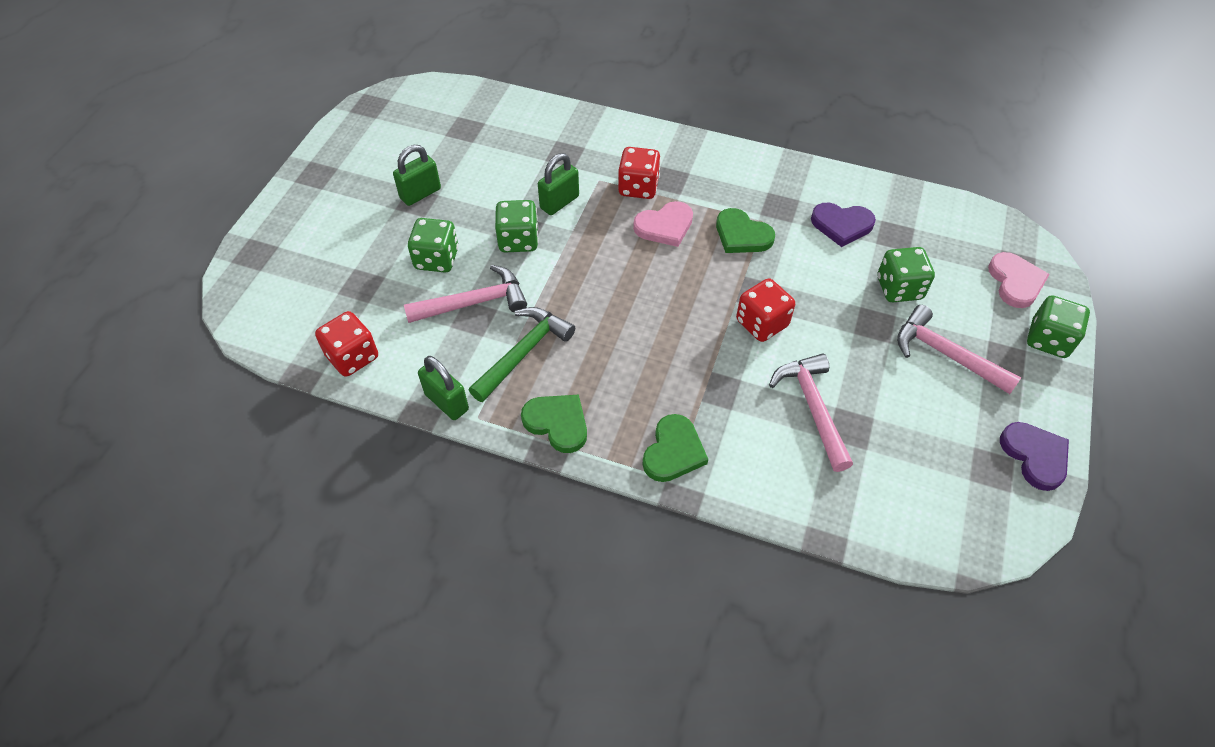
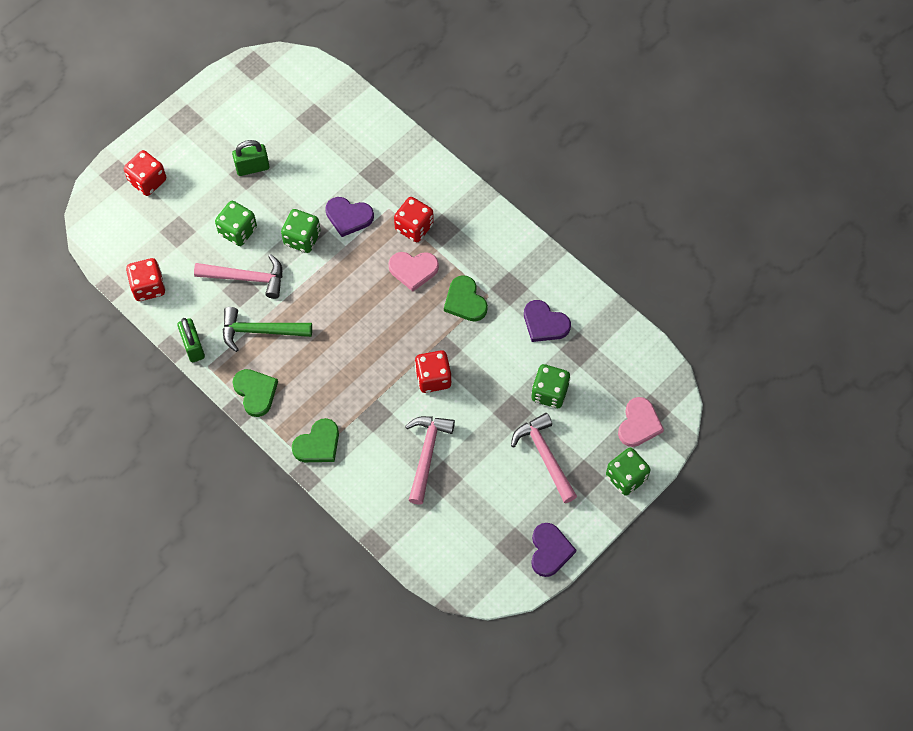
camera: 25 degrees right, 10 degrees up
(297, 247) = (147, 181): none -> red dice
(523, 352) = (260, 331): green hammer -> green hammer turned 150 degrees counterclockwise
(559, 202) = (348, 217): green padlock -> purple heart

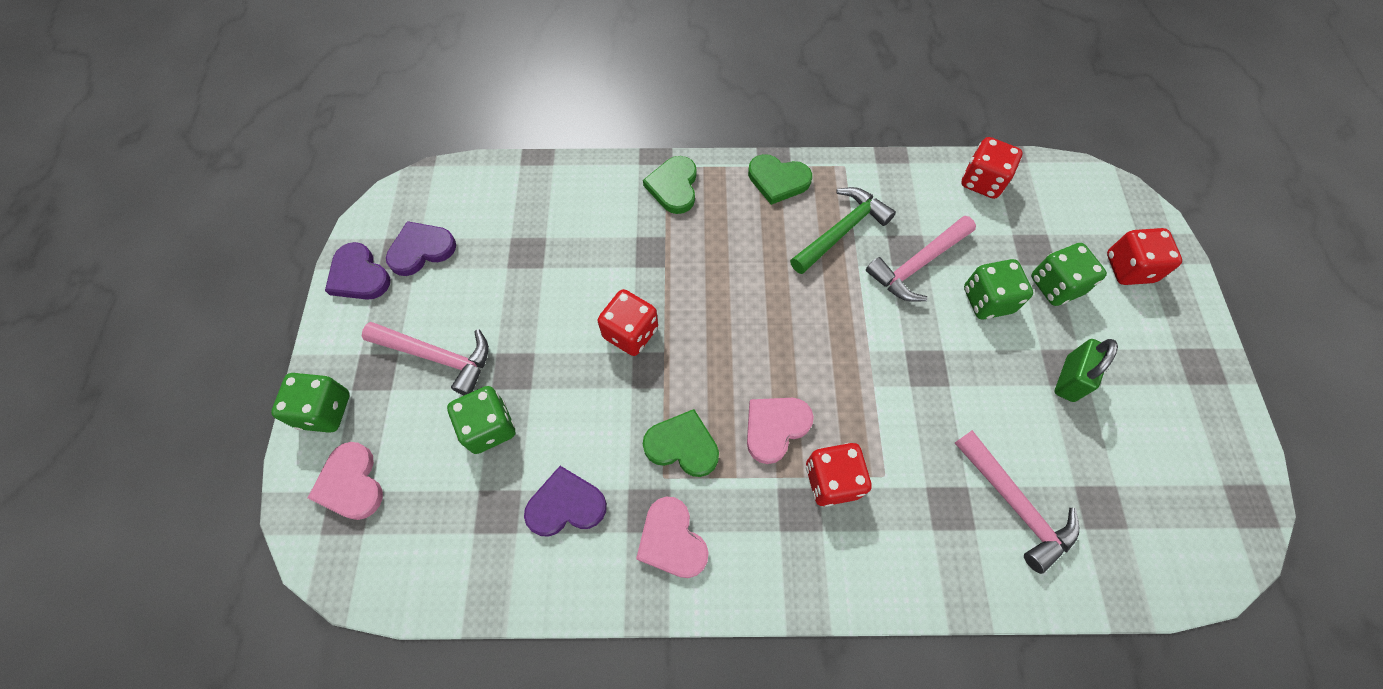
camera: 135 degrees right, 0 degrees up
(193, 347) = (877, 169): green padlock -> none
(302, 238) = (922, 352): green dice -> green dice (1055, 285)
(348, 217) = (910, 421): purple heart -> purple heart (421, 250)
(426, 454) = (564, 259): pink hammer -> pink hammer (1015, 505)
(511, 267) = (672, 540): none -> pink heart

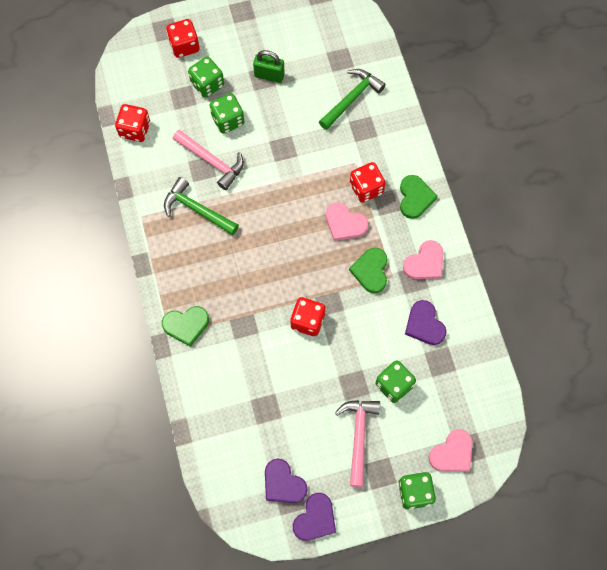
camera: 105 degrees left, 5 degrees up
(778, 180) = (164, 257): green heart -> green heart (415, 198)
(1015, 505) = (351, 98): pink hammer -> green hammer

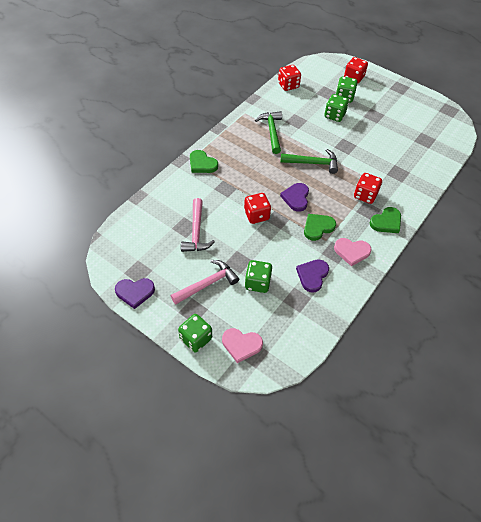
camera: 50 degrees right, 15 degrees down
(212, 161) = (305, 122): pink hammer -> pink hammer (196, 232)
(269, 75) = (379, 117): green padlock -> none
(283, 483) = (145, 262): purple heart -> purple heart (296, 198)
(345, 223) = (333, 198): pink heart -> none
(351, 98) = (409, 158): green hammer -> green hammer (313, 163)

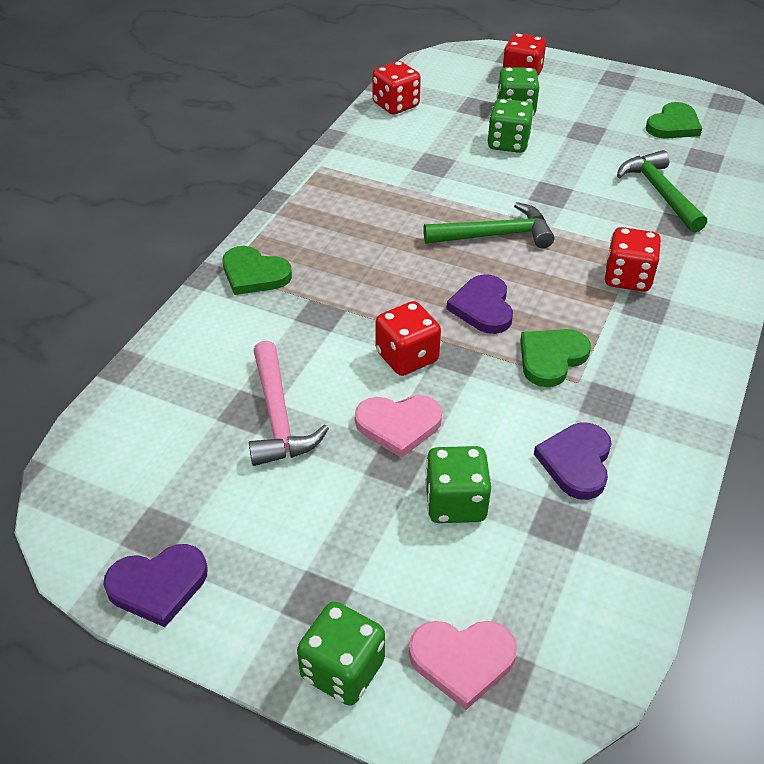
camera: 10 degrees left, 10 degrees down
(207, 283) = (336, 528): pink hammer -> none
(271, 131) = (388, 190): green hammer -> green hammer (659, 192)
(351, 252) = (644, 395): pink heart -> pink heart (398, 425)
(386, 222) = (693, 322): green heart -> green heart (673, 125)

